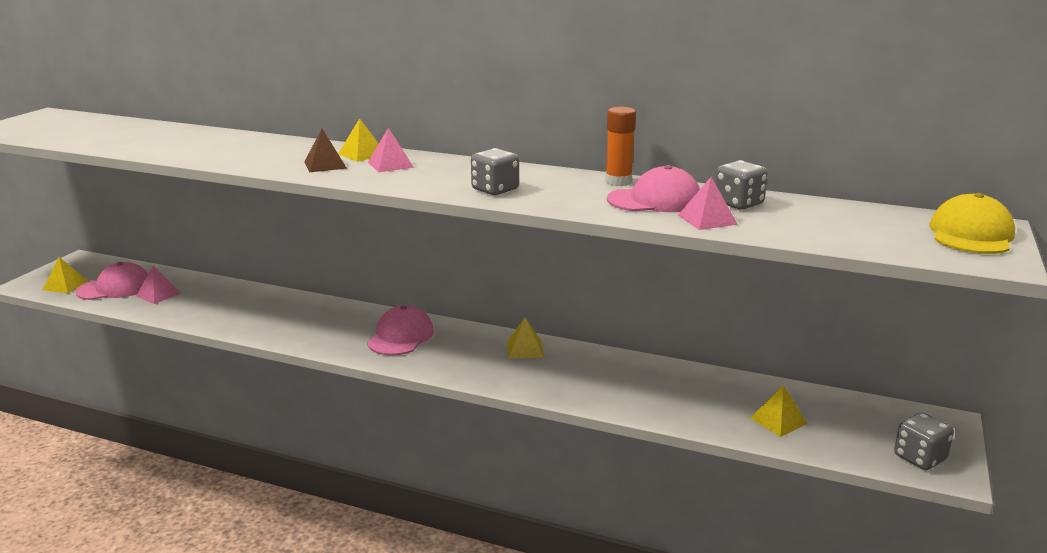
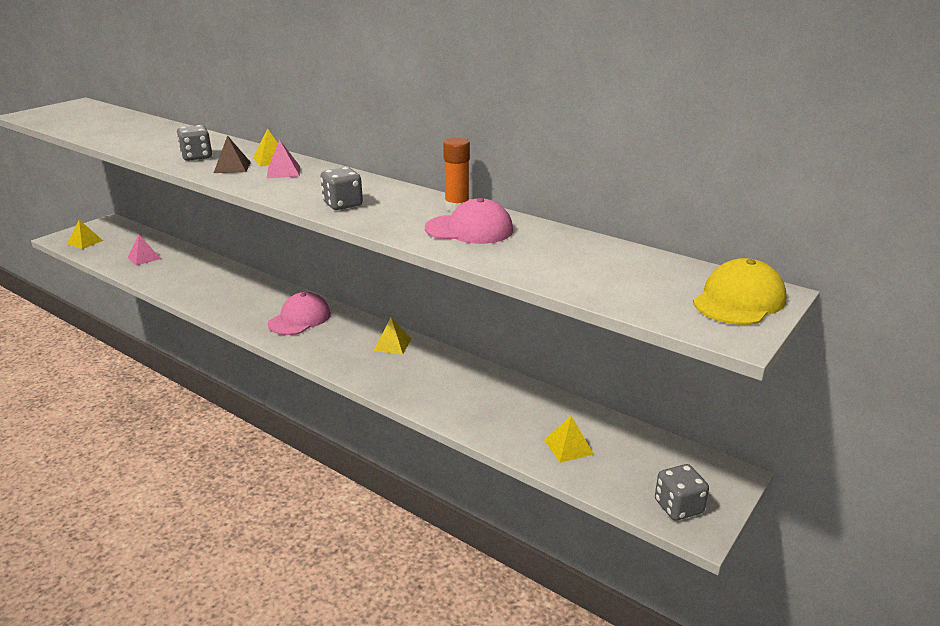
camera: 15 degrees right, 5 degrees up
(115, 288) = (117, 248): pink cap -> none
(707, 219) = (496, 254): pink pyramid -> none
(738, 204) = (542, 241): grey dice -> grey dice (197, 157)

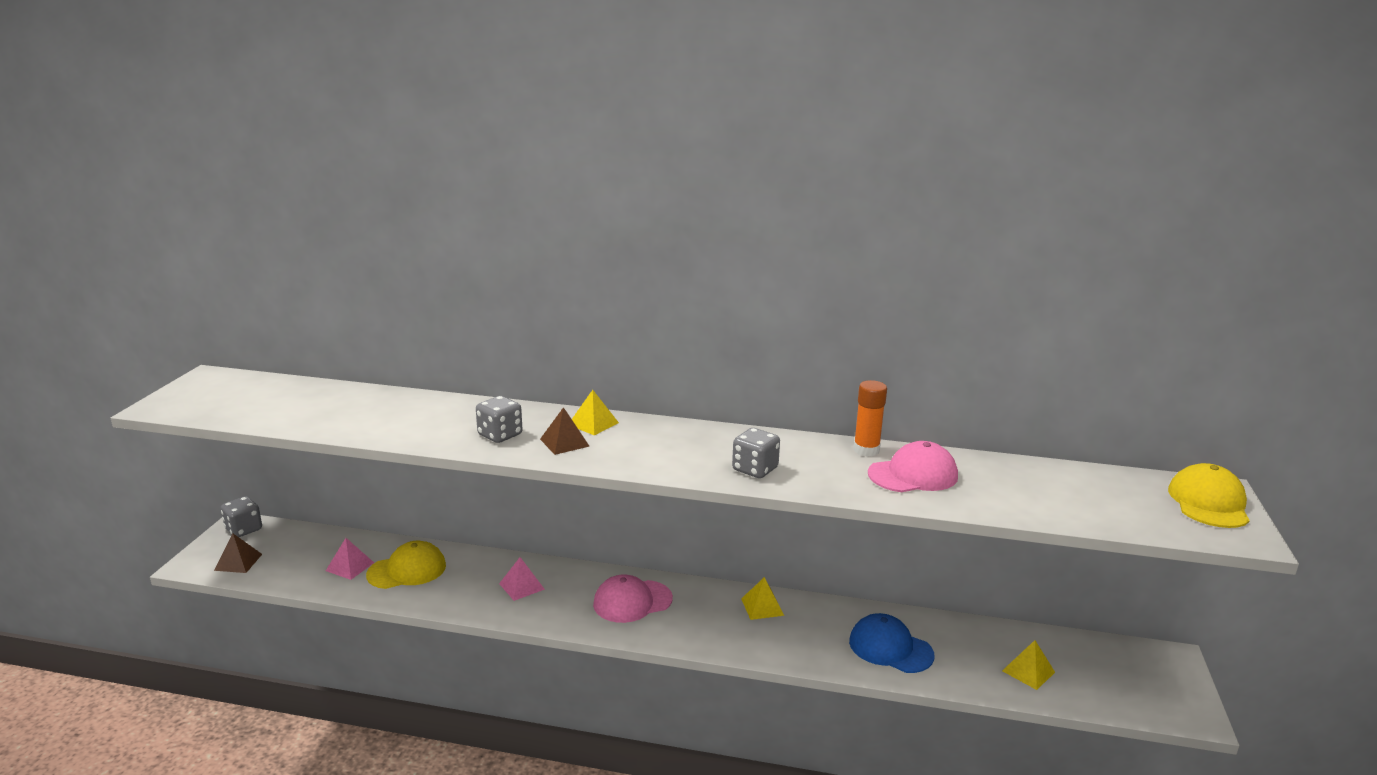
camera: 25 degrees left, 5 degrees down
(85, 242) = (238, 562): yellow pyramid -> brown pyramid
(175, 267) = (407, 570): none -> yellow cap
(283, 172) = (631, 438): pink pyramid -> pink pyramid (521, 586)
(300, 319) = (632, 601): pink cap -> pink cap turned 120 degrees counterclockwise
(463, 398) = (890, 648): none -> blue cap
(678, 507) = (1164, 701): grey dice -> grey dice (244, 529)

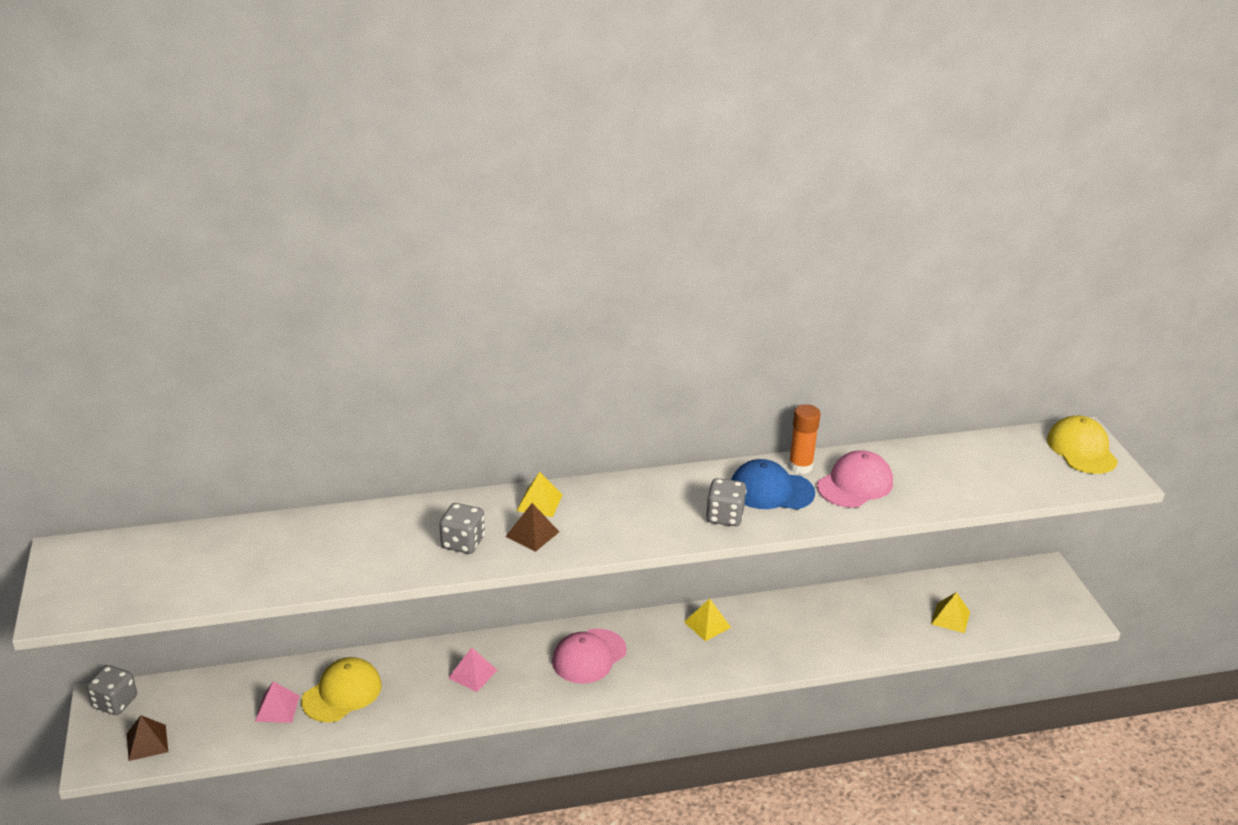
camera: 25 degrees left, 10 degrees up
(890, 648) = (836, 631): blue cap -> blue cap (771, 490)

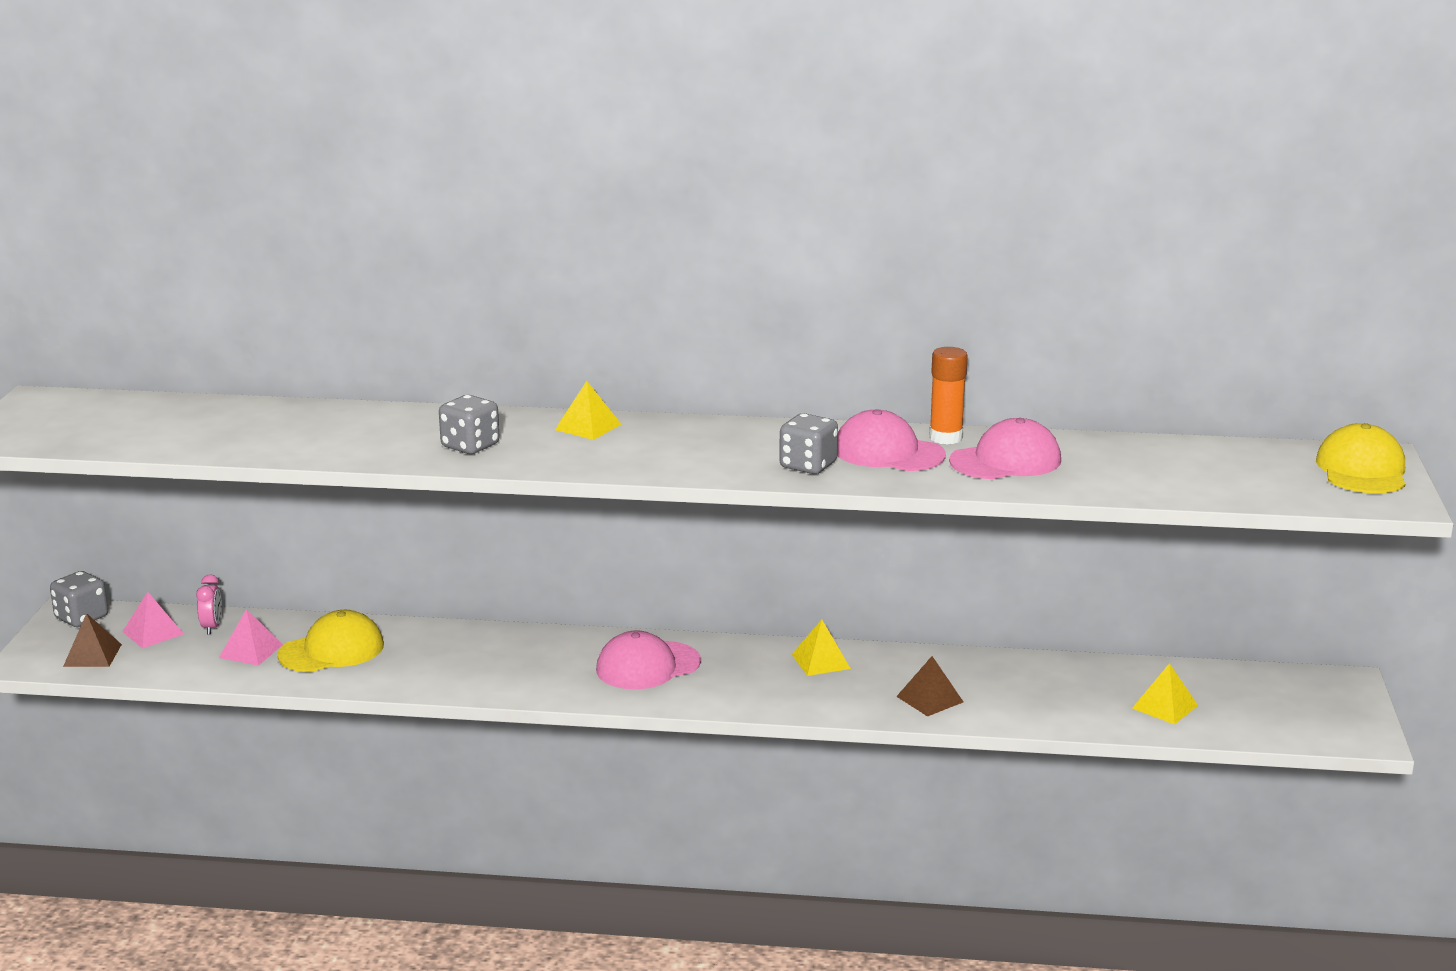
camera: 20 degrees right, 10 degrees down
(231, 689) = (212, 627): none -> pink clock
(472, 674) = (494, 658): pink pyramid -> pink pyramid (153, 633)
(532, 534) = (557, 449): brown pyramid -> brown pyramid (929, 699)
(771, 490) = (888, 452): blue cap -> pink cap

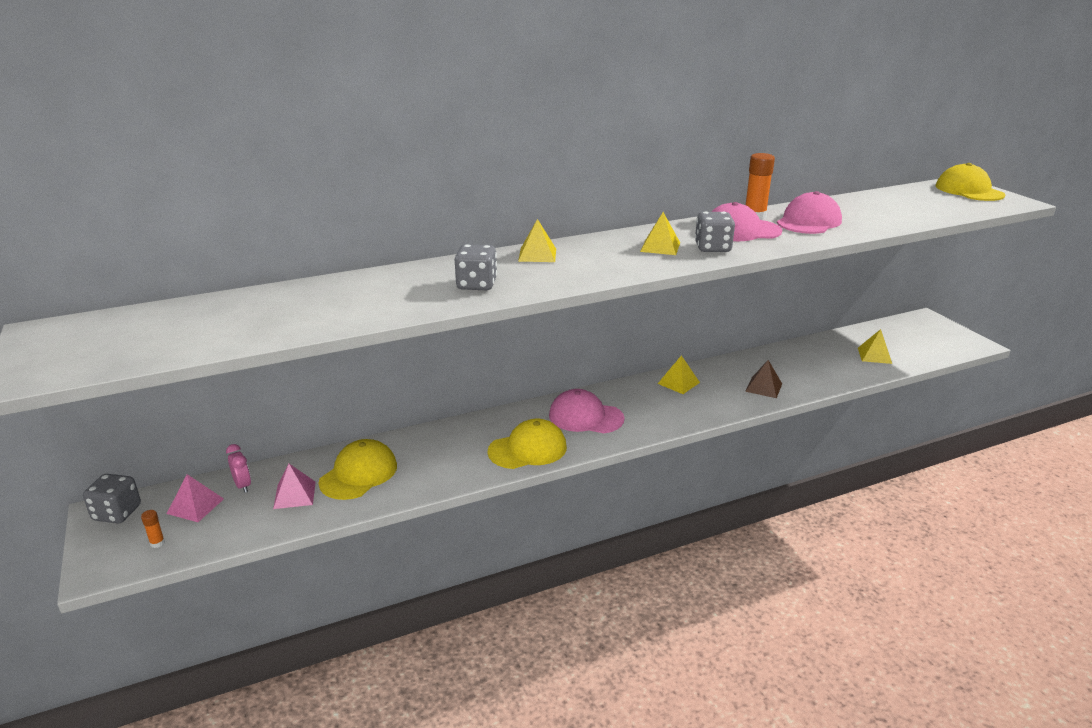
camera: 30 degrees left, 5 degrees up
(92, 655) = (157, 543): brown pyramid -> orange glue stick
(536, 680) = (527, 449): none -> yellow cap
(648, 666) = (585, 417): pink cap -> pink cap turned 75 degrees clockwise
(746, 450) = (660, 247): none -> yellow pyramid

